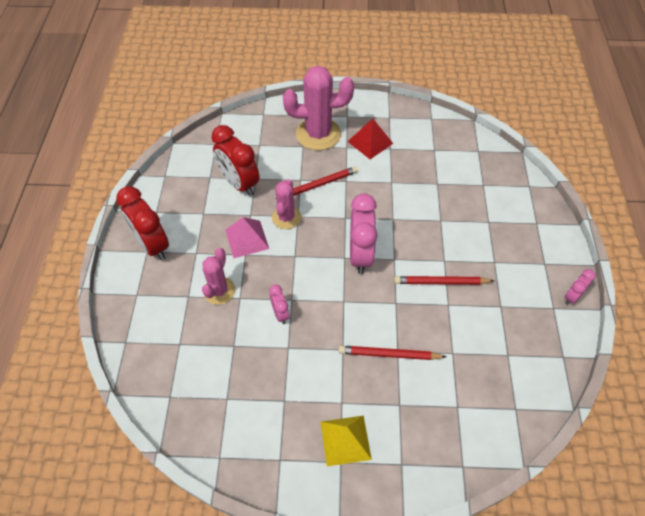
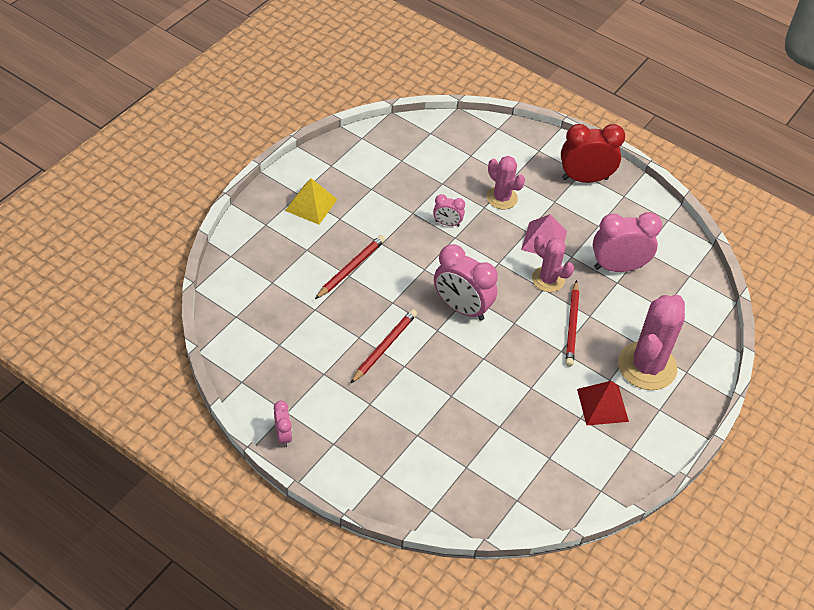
camera: 120 degrees right, 5 degrees down
(239, 184) = (618, 267): red clock -> pink clock

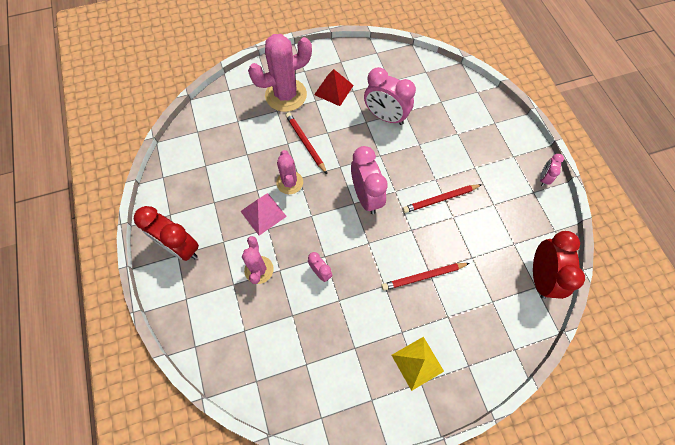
camera: 140 degrees left, 15 degrees up
(236, 327) = (540, 277): none -> red clock
(571, 326) = (305, 143): red pencil -> red pencil turned 75 degrees counterclockwise
(618, 267) = (235, 163): pink clock -> pink clock (385, 117)

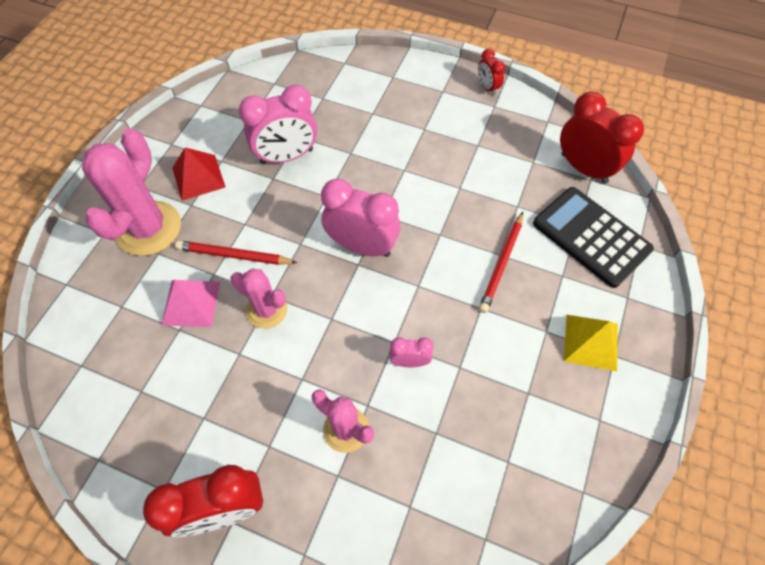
camera: 50 degrees left, 5 degrees down
(263, 213) = (277, 370): pink pyramid -> pink pyramid (191, 303)
(440, 199) = (430, 183): red pencil -> none
(492, 315) = (591, 237): none -> black calculator
(543, 178) = (487, 87): pink clock -> red clock

